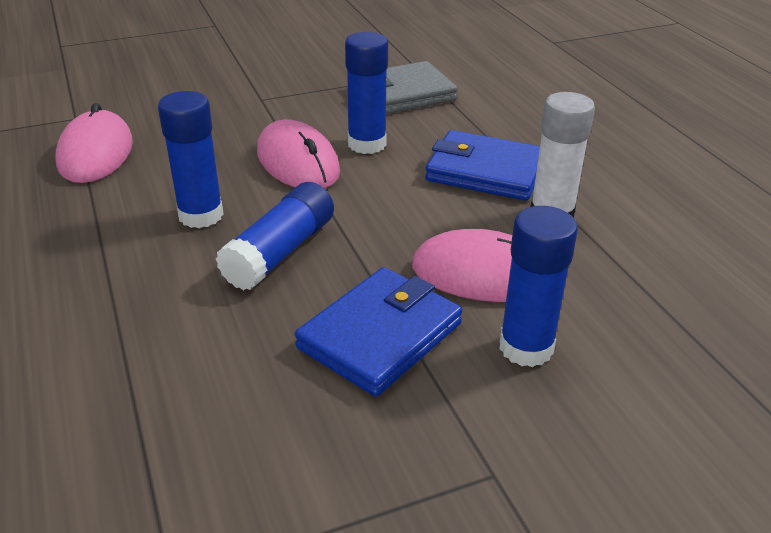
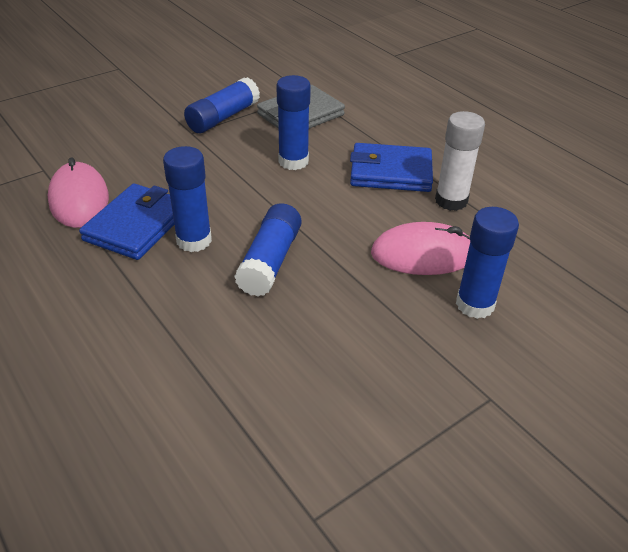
camera: 15 degrees left, 5 degrees up
(297, 162) = (247, 184): pink mouse -> none
(307, 87) = (223, 117): none -> blue glue stick
(380, 335) = (372, 314): blue wallet -> blue wallet (136, 225)

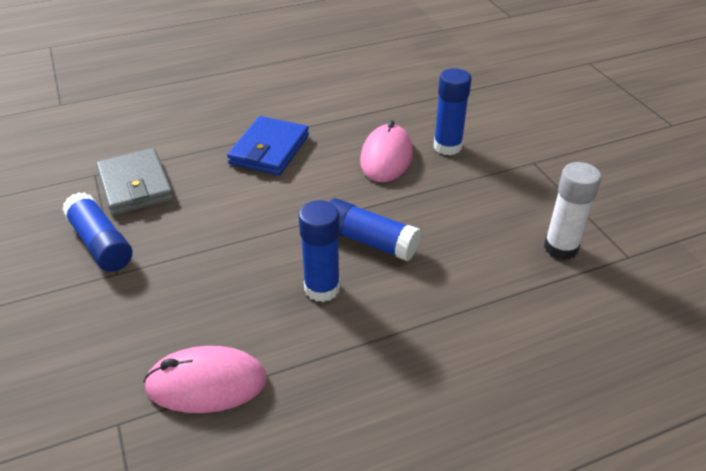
camera: 75 degrees left, 0 degrees up
(136, 225) = (280, 331): blue wallet -> none
(293, 161) = (220, 204): blue glue stick -> none
(451, 201) = (324, 128): white glue stick -> white glue stick (560, 248)

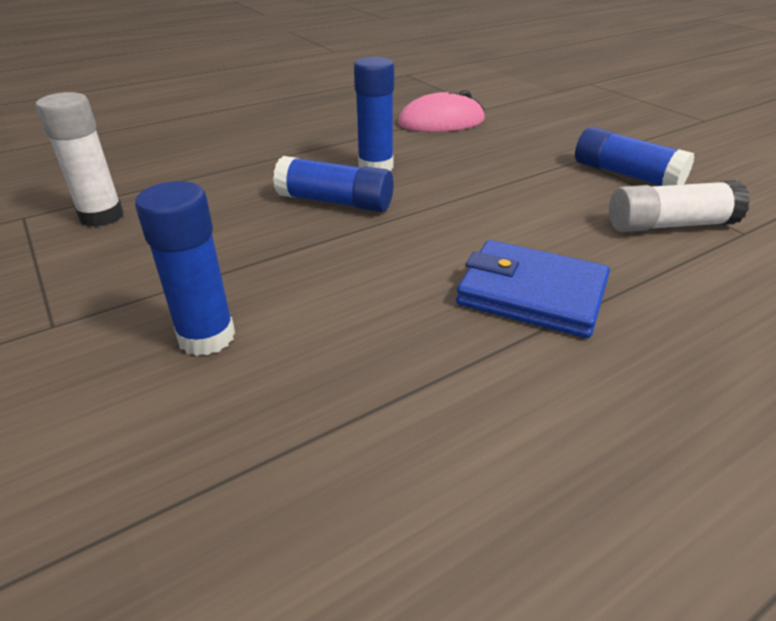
camera: 170 degrees right, 5 degrees down
(135, 185) = (669, 225): grey wallet -> white glue stick
(269, 150) = (531, 294): blue wallet -> blue wallet turned 75 degrees counterclockwise
(386, 157) = (324, 304): pink mouse -> none

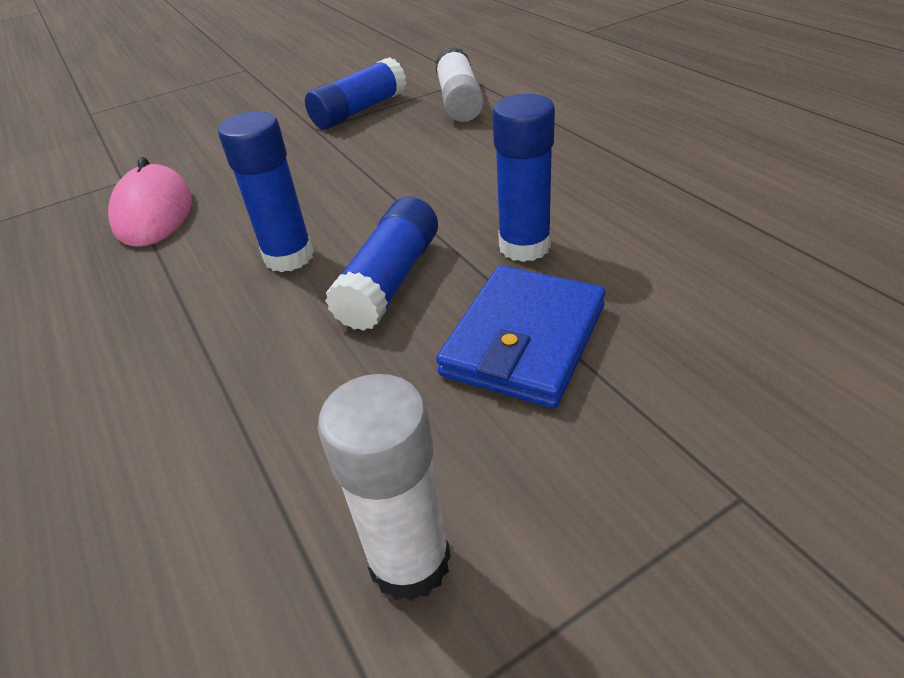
camera: 85 degrees left, 5 degrees up
(207, 337) = (706, 336): blue glue stick -> blue glue stick (524, 246)
(531, 294) = (576, 159): blue wallet -> blue wallet (524, 340)

